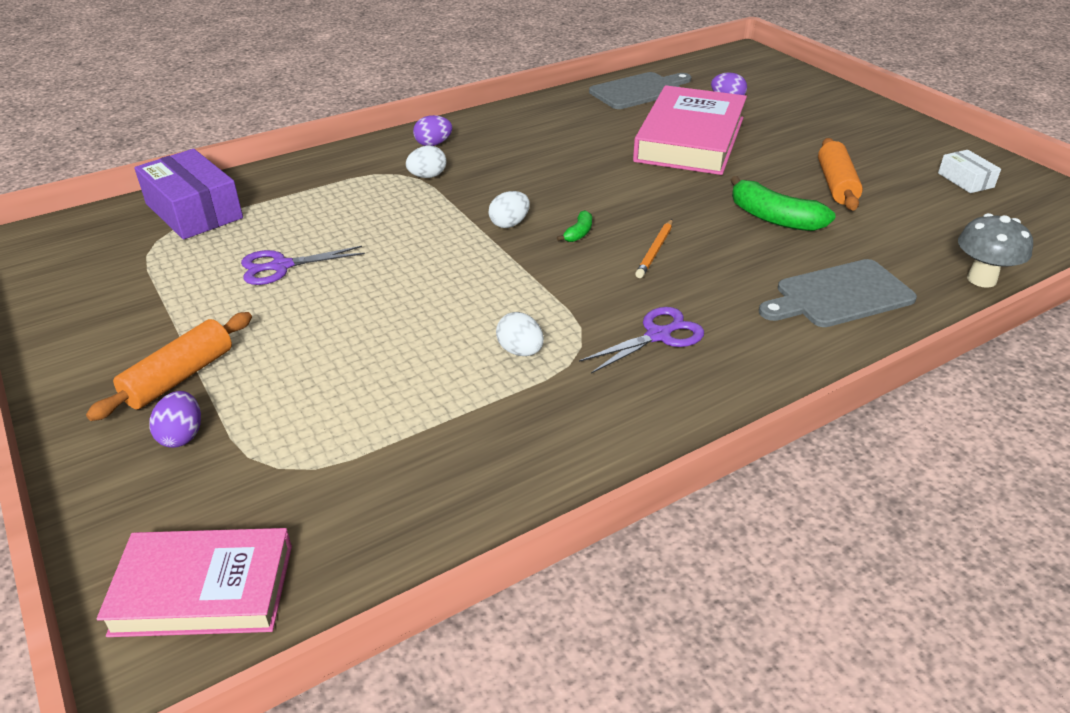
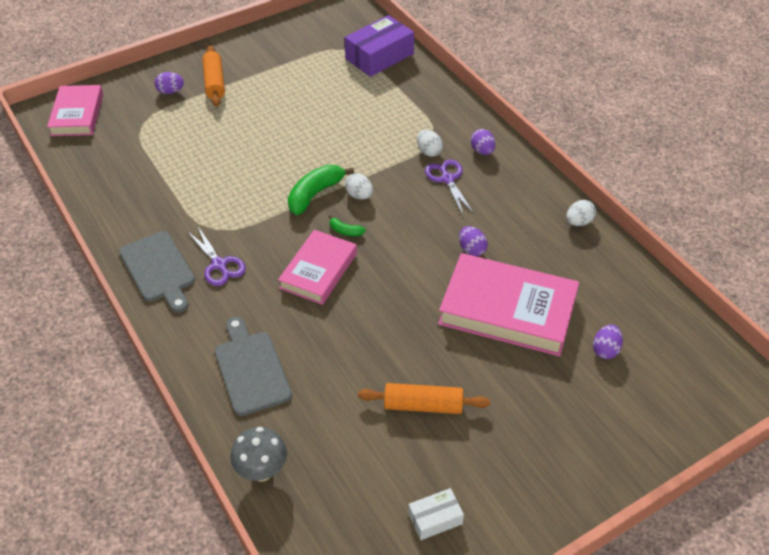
camera: 90 degrees right, 10 degrees up
(179, 377) = (214, 82): orange rolling pin -> orange rolling pin turned 45 degrees clockwise
(281, 266) = (313, 100): purple scissors -> purple scissors (447, 179)
(520, 351) = (214, 203): white egg -> white egg (579, 222)
(604, 154) = (471, 249): none -> purple egg
(639, 91) = (614, 281): grey cutting board -> grey cutting board (159, 269)
(655, 251) = (318, 271): orange pencil -> pink book
(774, 218) = (363, 349): green banana -> green banana (315, 194)

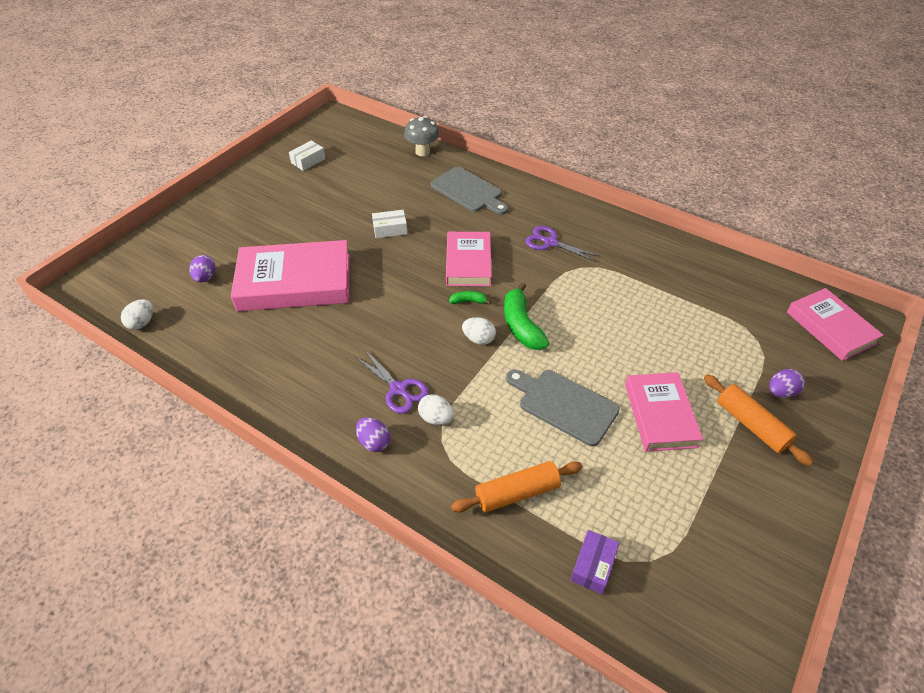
camera: 155 degrees right, 0 degrees up
(159, 269) = (592, 225): grey cutting board -> grey cutting board (564, 405)
(268, 105) = (660, 415): none -> pink book
(315, 194) = (521, 325): green banana -> green banana turned 150 degrees clockwise
(377, 344) = (390, 229): none -> white box
(379, 56) = (593, 565): purple box -> purple box, size x0.52
(423, 405) = (338, 206): orange rolling pin -> orange rolling pin (517, 493)
(471, 249) = (344, 322): purple egg -> none
(579, 222) = (241, 386): white egg -> white egg (142, 323)

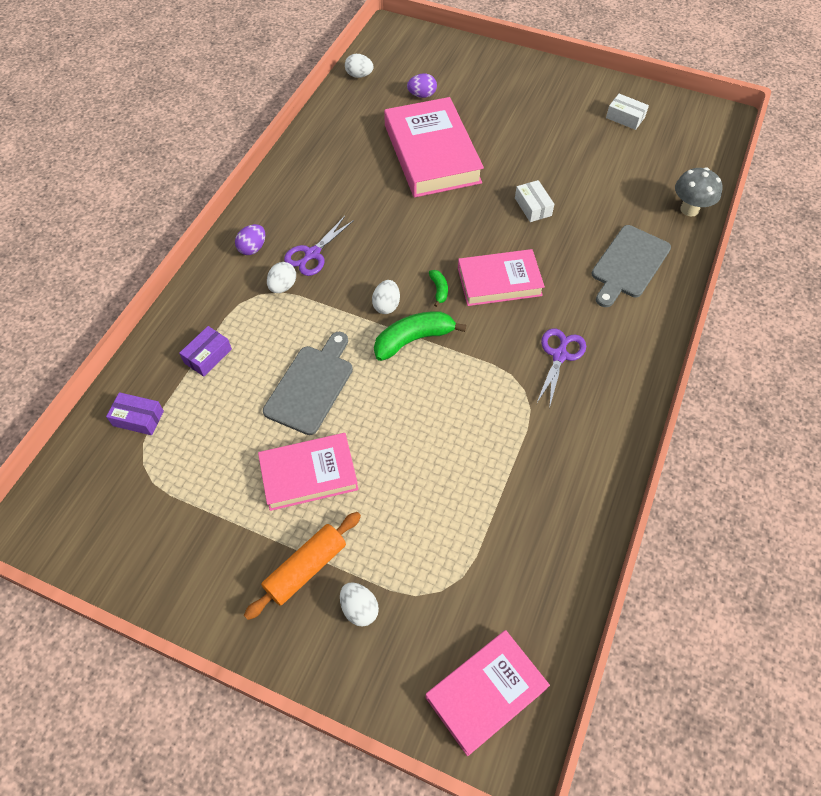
camera: 80 degrees right, 10 degrees up
(517, 493) = (208, 356): orange rolling pin -> purple box
(781, 392) = (359, 609): purple egg -> white egg

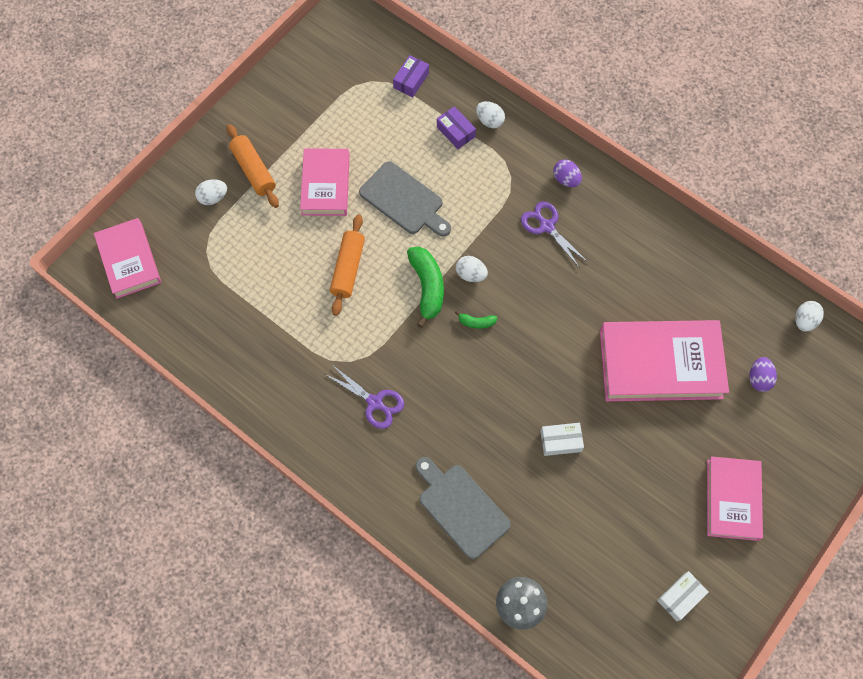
camera: 105 degrees right, 10 degrees up
(283, 286) = (514, 196): white egg -> white egg (489, 121)
(415, 420) = (348, 268): none -> orange rolling pin
(499, 281) = (472, 378): pink book -> pink book (732, 499)

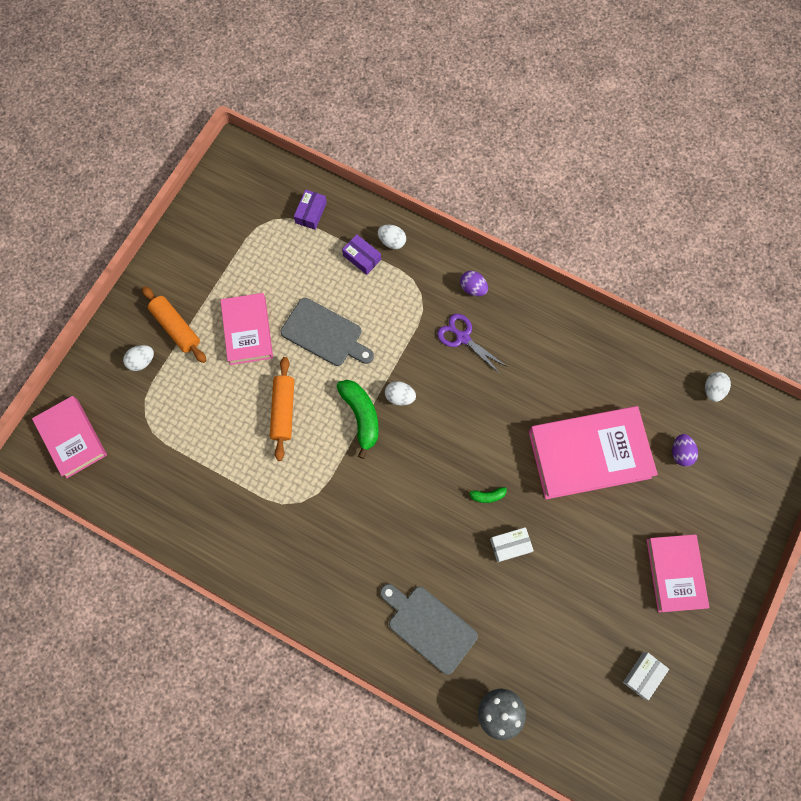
camera: 10 degrees left, 5 degrees up
(375, 402) = (331, 538): purple scissors -> none
(476, 322) = (413, 443): green banana -> green banana (487, 496)

